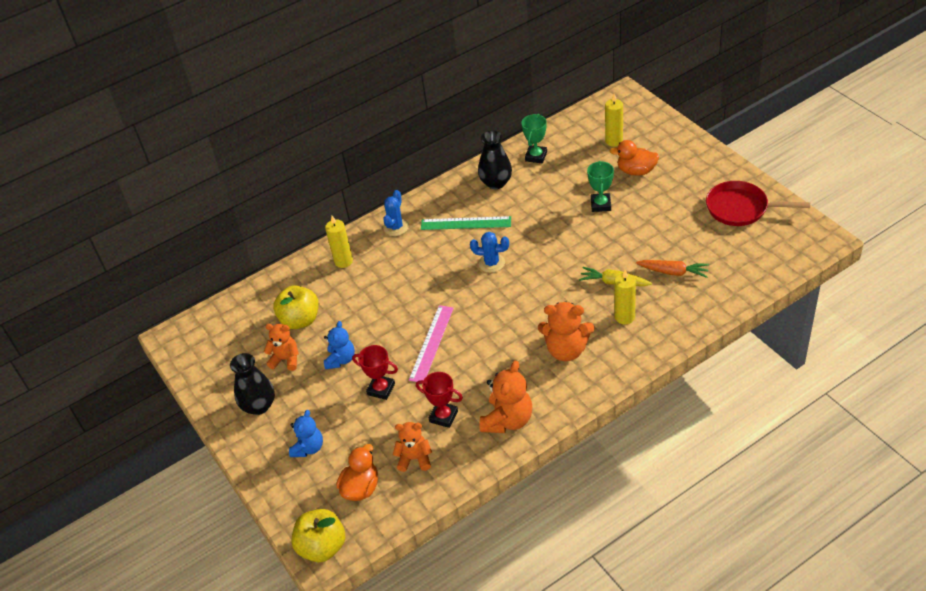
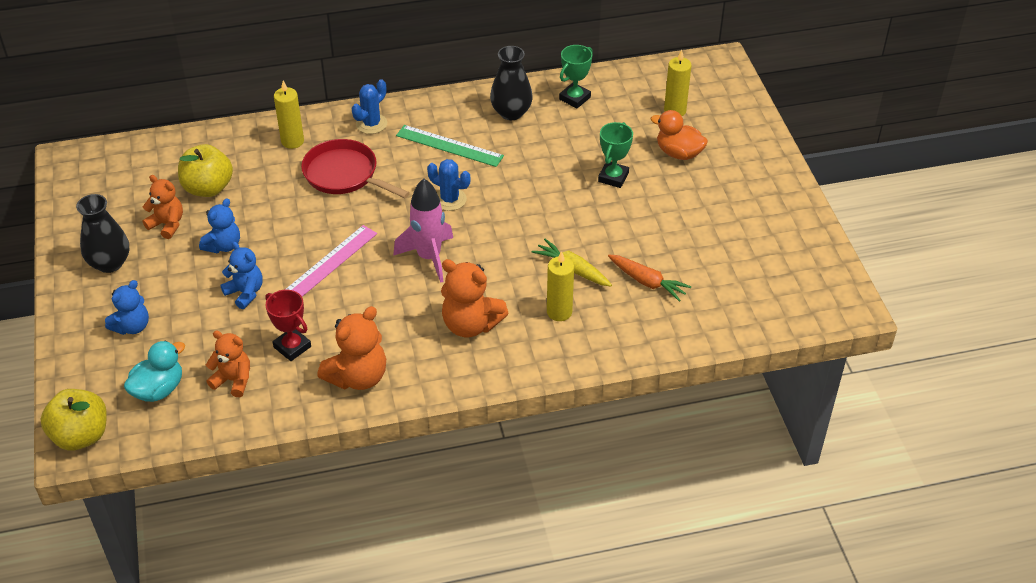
camera: 15 degrees right, 0 degrees up
(361, 488) = (159, 389): orange duck -> turquoise duck
(381, 389) = (245, 293): red trophy -> blue teddy bear
(504, 311) = (429, 257): none -> pink rocket
(741, 208) = (773, 237): red pan -> red pan (344, 174)

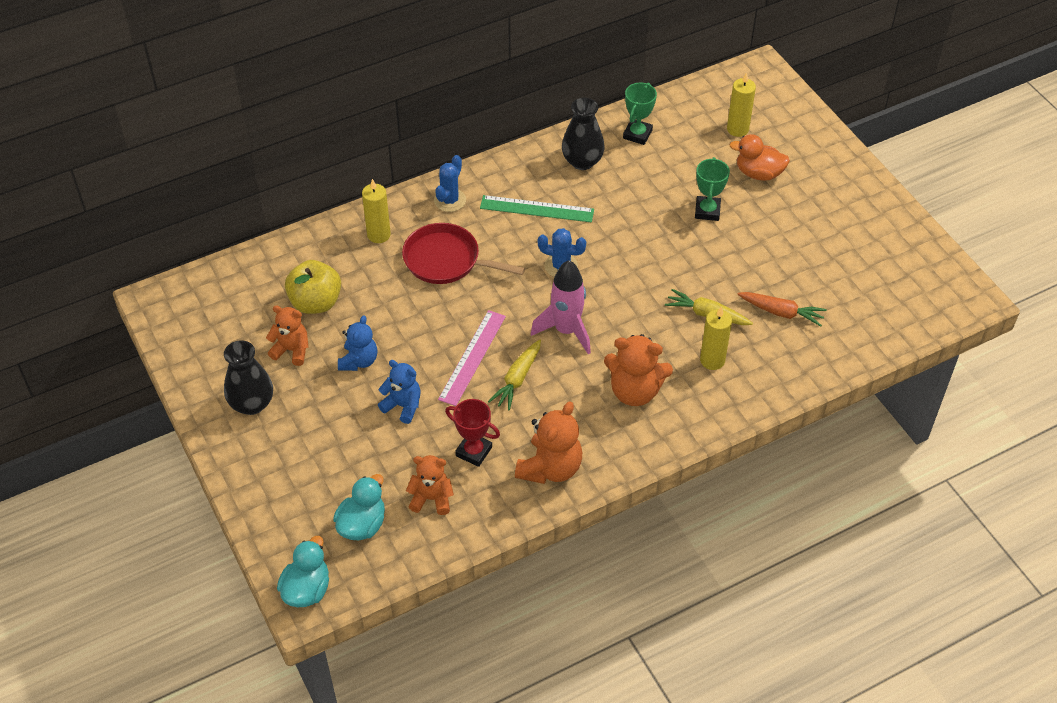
camera: 15 degrees left, 5 degrees up
(81, 436) = (307, 589): yellow apple -> turquoise duck
(132, 326) = (305, 465): blue teddy bear -> none
(363, 291) = (517, 379): none -> yellow carrot

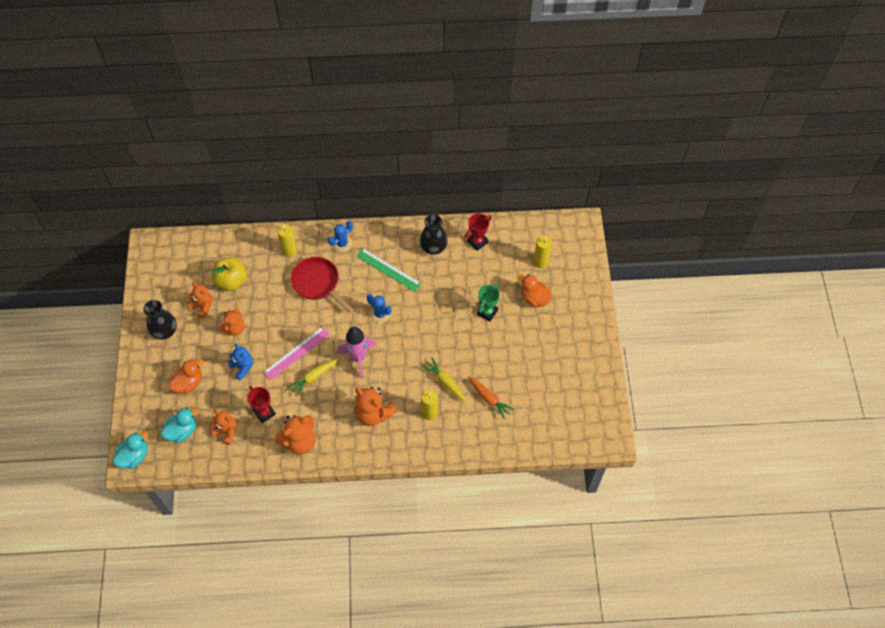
camera: 25 degrees right, 10 degrees up
(332, 457) = (188, 383): none -> orange duck
(359, 361) = (234, 328): blue teddy bear -> orange teddy bear
(637, 134) = (477, 241): green trophy -> red trophy

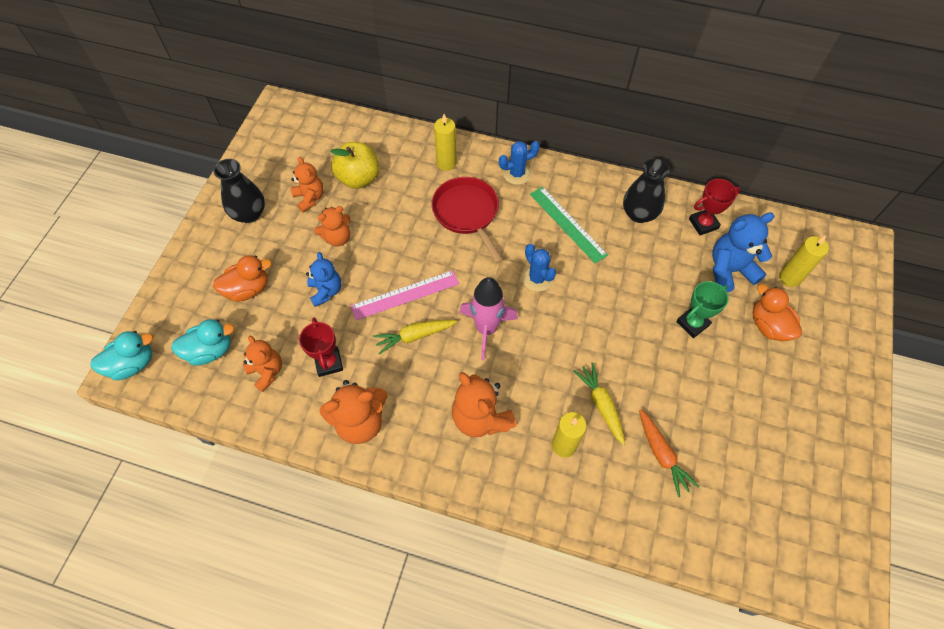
camera: 20 degrees right, 0 degrees up
(502, 269) = (729, 270): none -> blue teddy bear

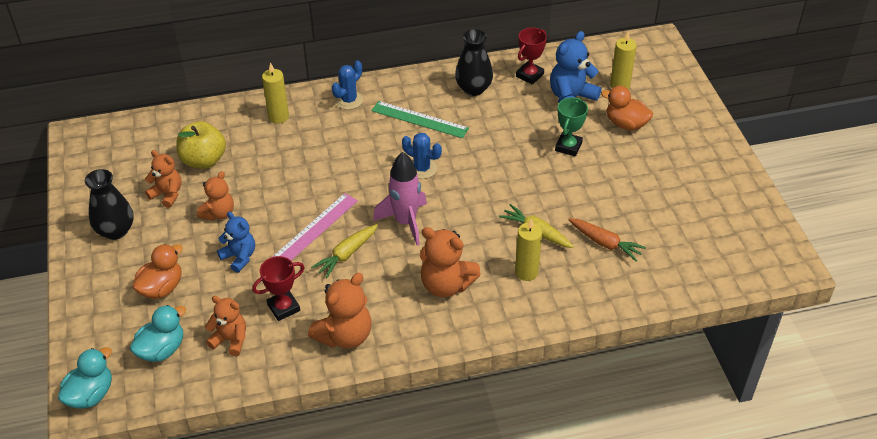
camera: 30 degrees left, 15 degrees down
(329, 363) = (283, 307): red trophy -> red trophy turned 75 degrees counterclockwise
(467, 213) = (326, 147): red pan -> none

